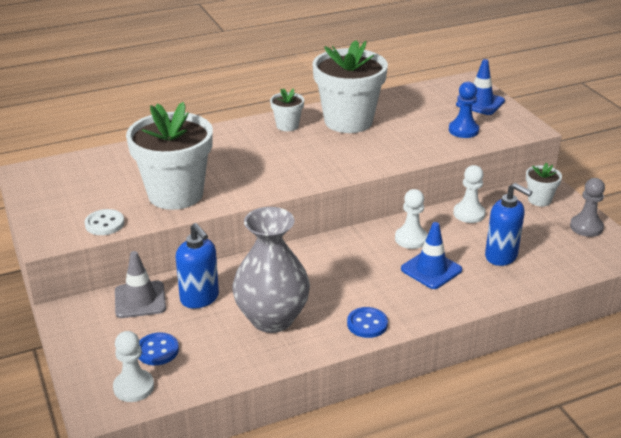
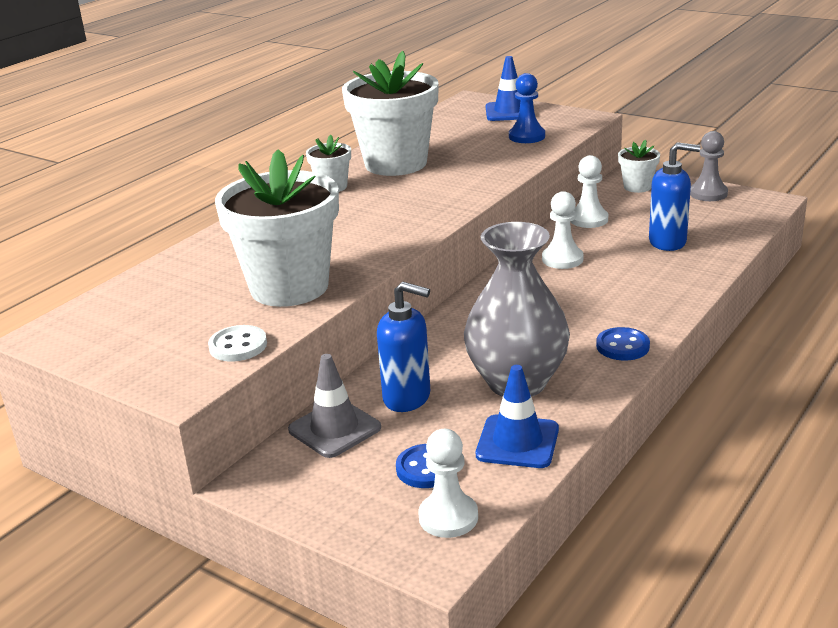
camera: 30 degrees left, 5 degrees down
(431, 269) = (618, 277): blue traffic cone -> blue traffic cone (517, 442)

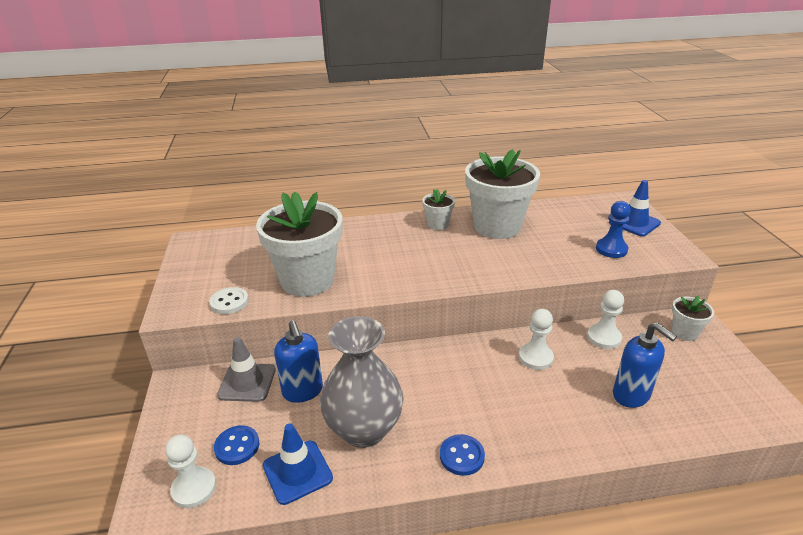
camera: 45 degrees right, 5 degrees up
(708, 193) = (736, 374): grey pawn -> none

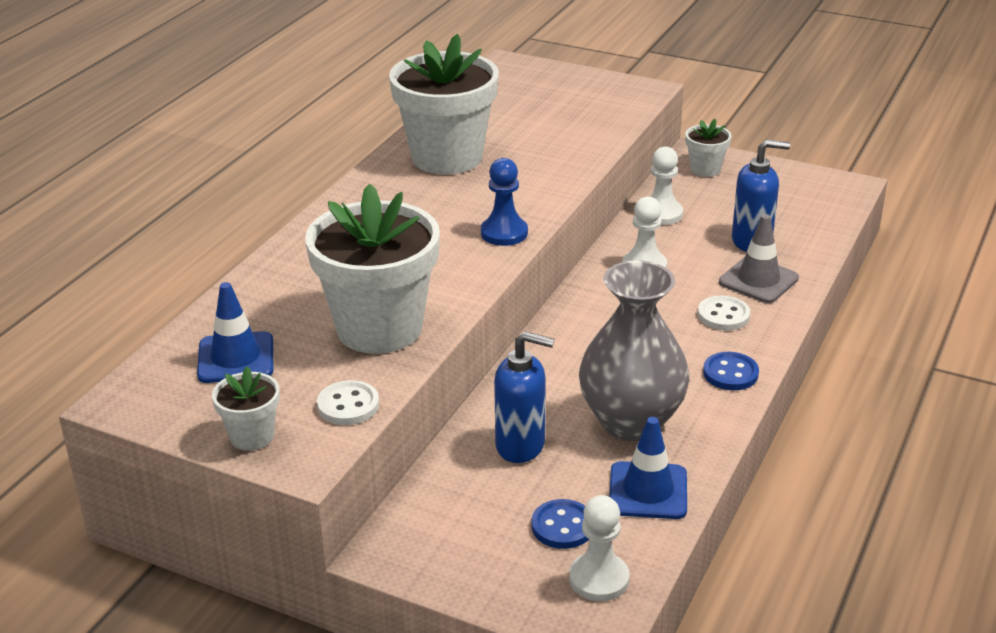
camera: 55 degrees left, 0 degrees up
(247, 382) = (453, 486): grey traffic cone -> grey traffic cone (758, 280)
(438, 224) = (383, 191): white flower pot -> white flower pot (252, 436)
(525, 421) = (723, 315): none -> white button
(611, 249) = (585, 117): blue pawn -> blue pawn (504, 233)
(634, 223) = (556, 81): blue traffic cone -> blue traffic cone (236, 358)

